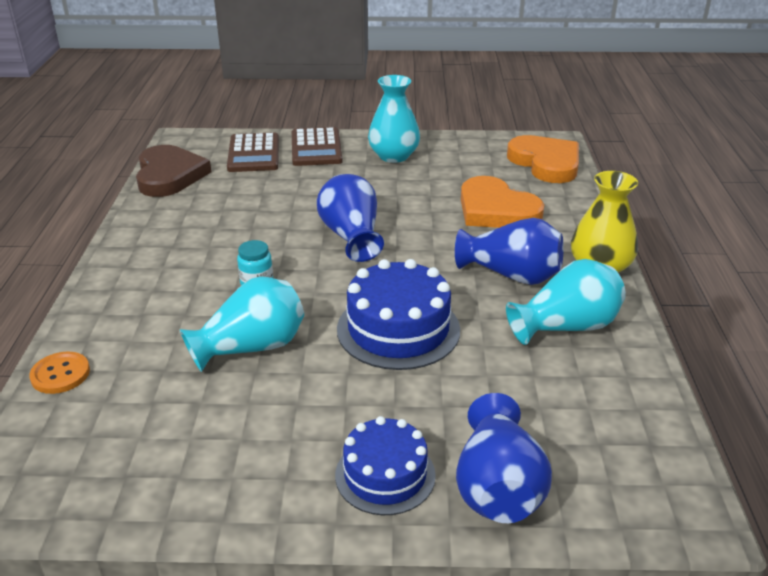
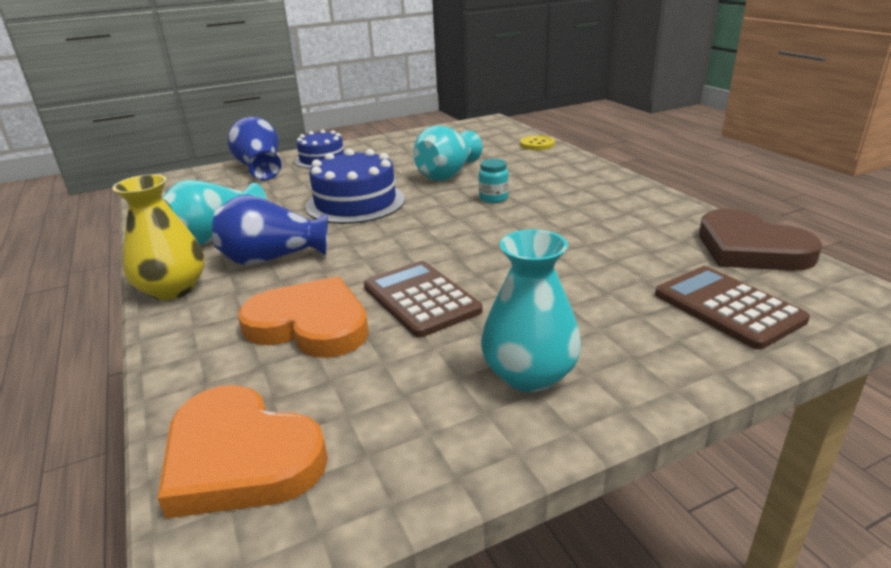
camera: 155 degrees right, 5 degrees down
(60, 374) = (537, 144): orange button -> yellow button
(316, 148) = (666, 349): brown calculator -> brown calculator (421, 299)
(351, 236) = (458, 247): blue vase -> none

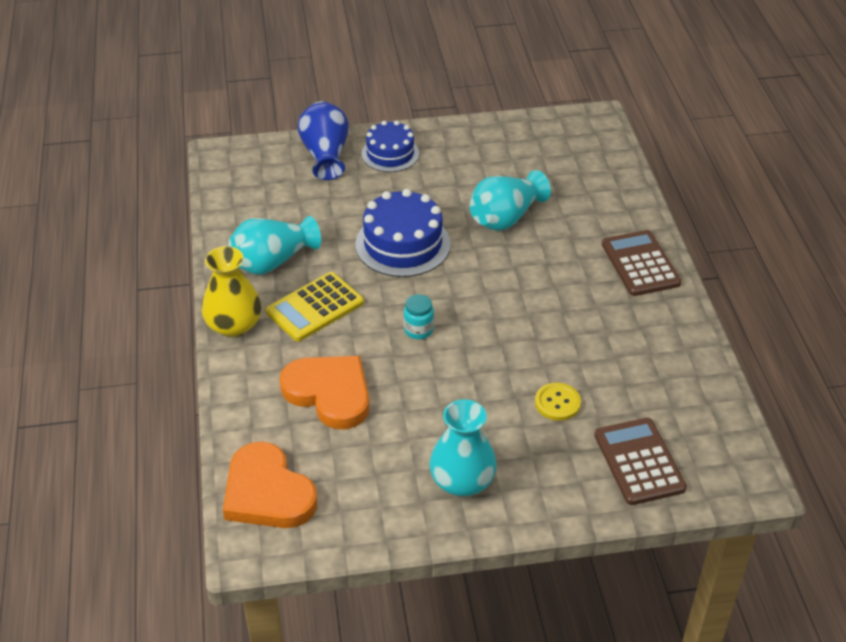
camera: 15 degrees right, 15 degrees up
(273, 258) = (315, 307): blue vase -> yellow calculator
(421, 299) = (417, 389): brown calculator -> brown calculator (640, 264)
(493, 198) = (531, 272): turquoise jar -> turquoise jar (418, 330)
(537, 144) = (623, 184): yellow button -> yellow button (557, 403)
(750, 248) = (710, 405): brown heart -> none

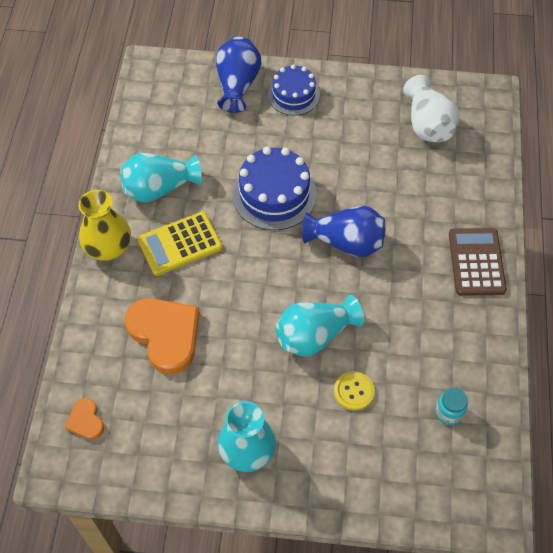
camera: 15 degrees right, 15 degrees up
(267, 492) = (86, 421): orange heart -> orange heart, size x0.48
(418, 330) = (259, 288): turquoise jar -> turquoise jar (449, 412)
(497, 272) = (346, 242): none -> blue vase
(506, 217) = (373, 185): turquoise vase -> turquoise vase (315, 335)
(542, 155) = (427, 124): none -> white vase
(639, 462) = (404, 469): brown calculator -> none

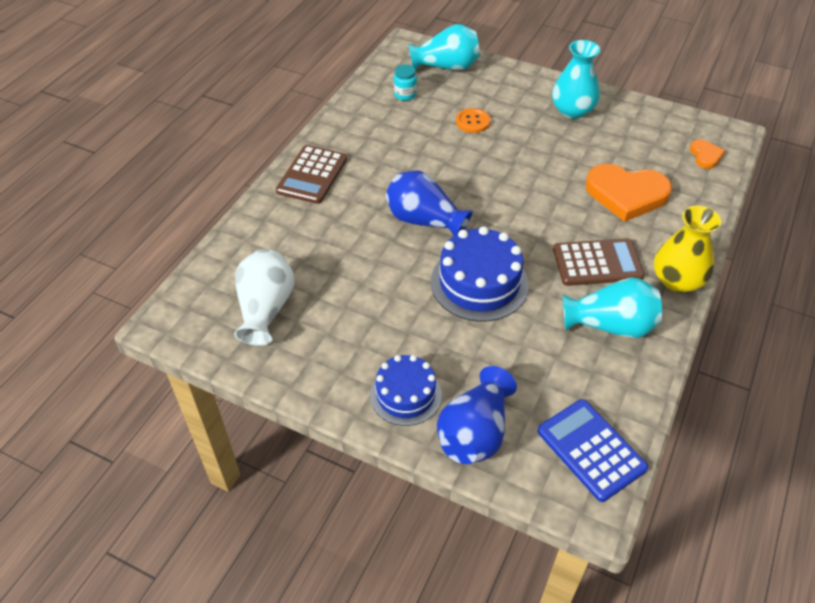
camera: 160 degrees left, 10 degrees down
(158, 96) = (591, 450): none -> blue calculator
(165, 334) = (626, 194): orange heart -> orange heart turned 60 degrees counterclockwise
(180, 244) = (597, 263): yellow calculator -> brown calculator
(315, 335) = (488, 162): turquoise vase -> turquoise vase (446, 67)
(353, 391) = (473, 122): yellow button -> orange button

